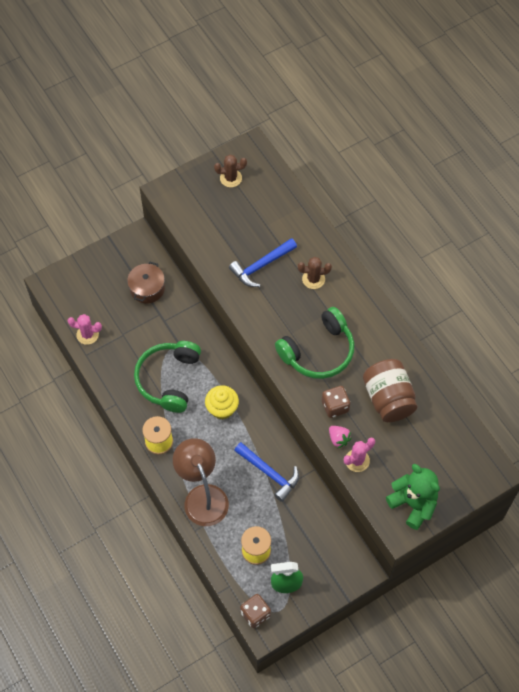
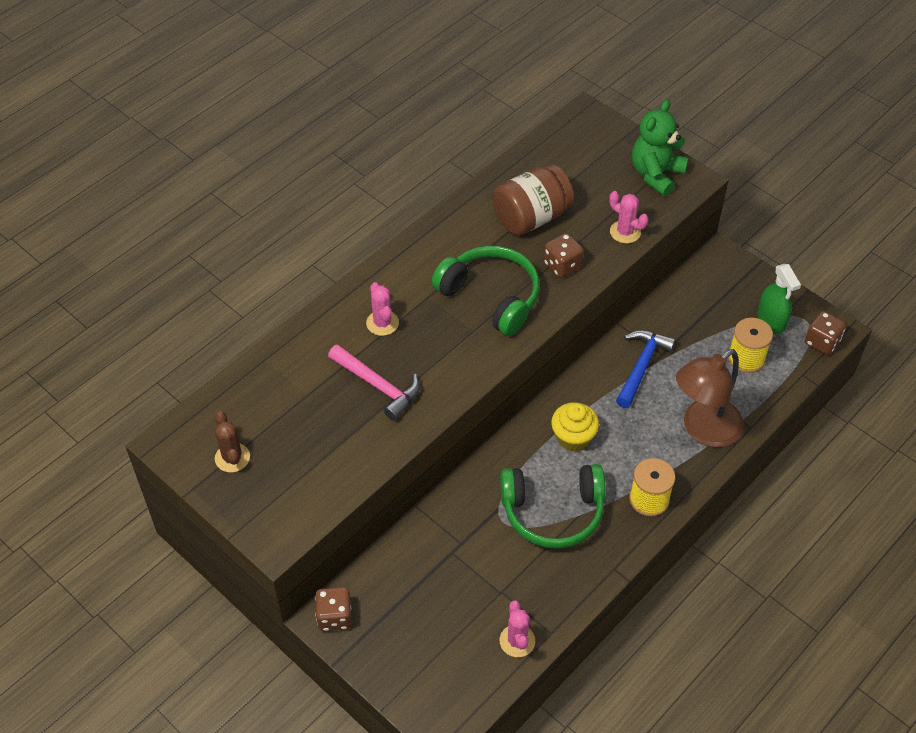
camera: 105 degrees left, 10 degrees down
(138, 242) = (334, 617): none -> brown dice
(147, 288) = (413, 580): brown pot -> none
(261, 266) = (378, 386): blue hammer -> pink hammer
(313, 279) = (382, 323): brown cactus -> pink cactus
(338, 439) = (605, 254): pink strawberry -> none

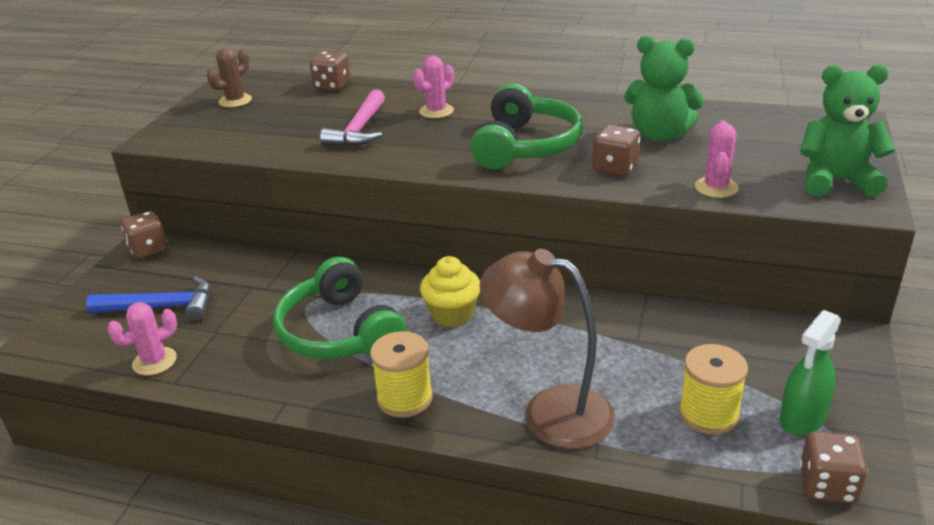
camera: 65 degrees right, 20 degrees down
(260, 374) = (332, 86): none -> brown dice
(531, 217) = (659, 135): brown jar -> green teddy bear
(641, 366) = (601, 330): blue hammer -> blue hammer (162, 307)

